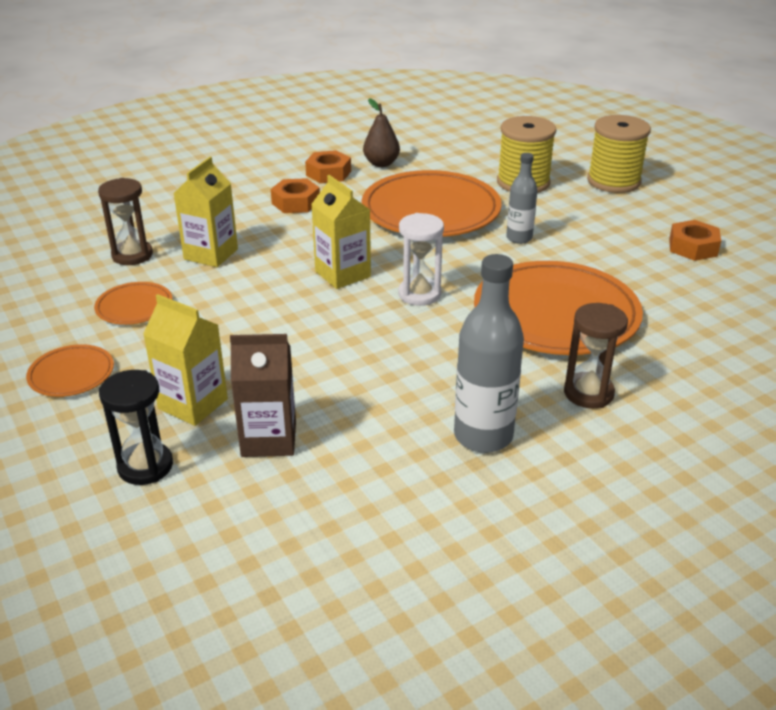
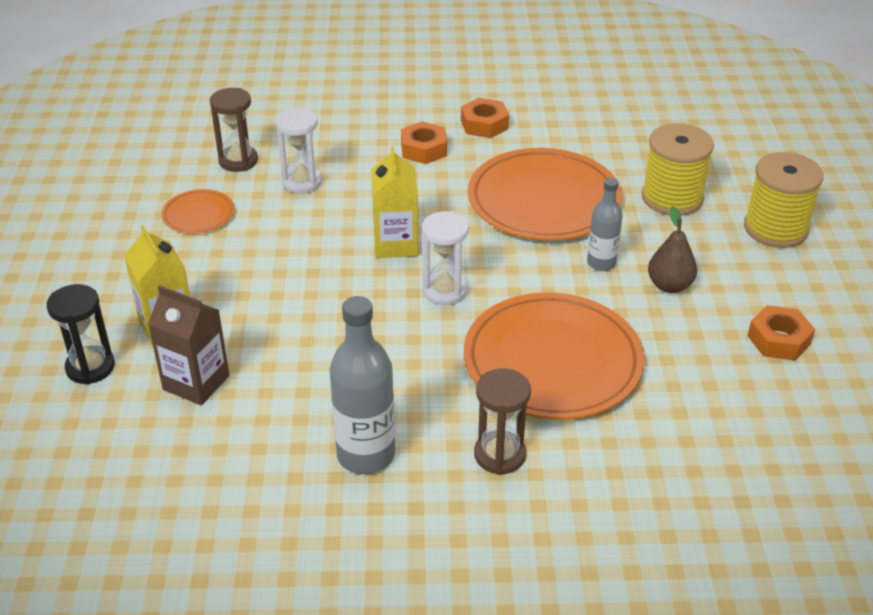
camera: 30 degrees right, 5 degrees up
(71, 374) = (104, 262): orange plate -> none
(211, 254) = (302, 182): yellow carton -> white hourglass
(381, 163) = (546, 128): brown pear -> brown pear (669, 285)

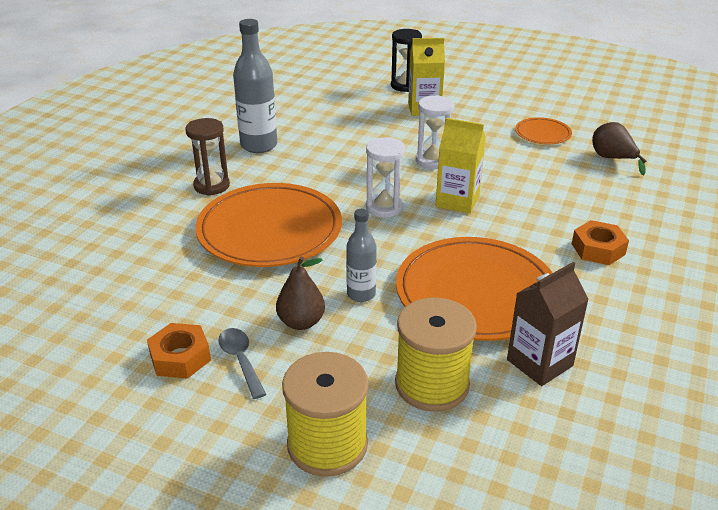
camera: 115 degrees right, 5 degrees down
(196, 382) = (366, 110): brown carton -> brown carton (539, 363)
(238, 161) = (612, 159): brown hourglass -> brown pear
(302, 182) = (568, 179): white hourglass -> white hourglass (432, 161)
(484, 124) = (635, 299): orange nut -> none
(745, 302) = (241, 360): none -> grey spoon

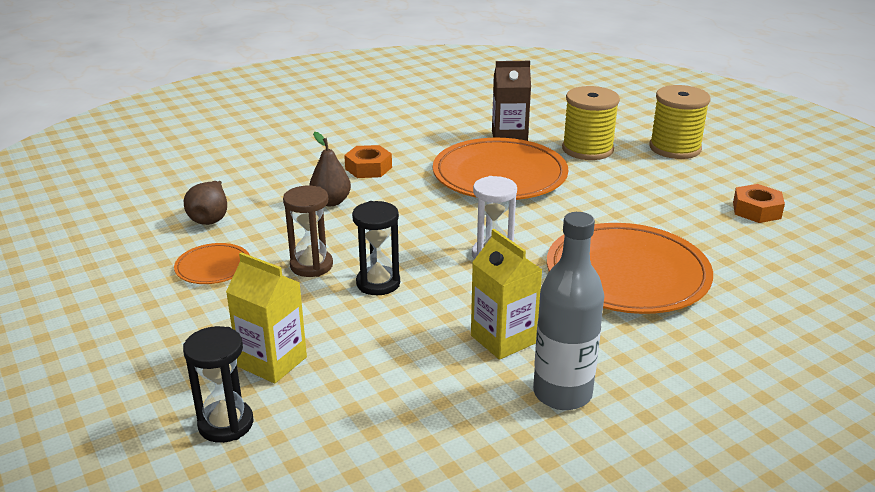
camera: 145 degrees left, 5 degrees down
(211, 186) = (664, 351): brown hourglass -> brown hourglass (311, 265)
(241, 360) = (709, 195): grey spoon -> none
(301, 322) = (649, 201): brown pear -> brown pear (331, 202)
(361, 294) = (586, 201): grey bottle -> none
(432, 161) = (378, 283): white hourglass -> black hourglass
(457, 201) = (416, 236): yellow carton -> yellow carton (503, 339)

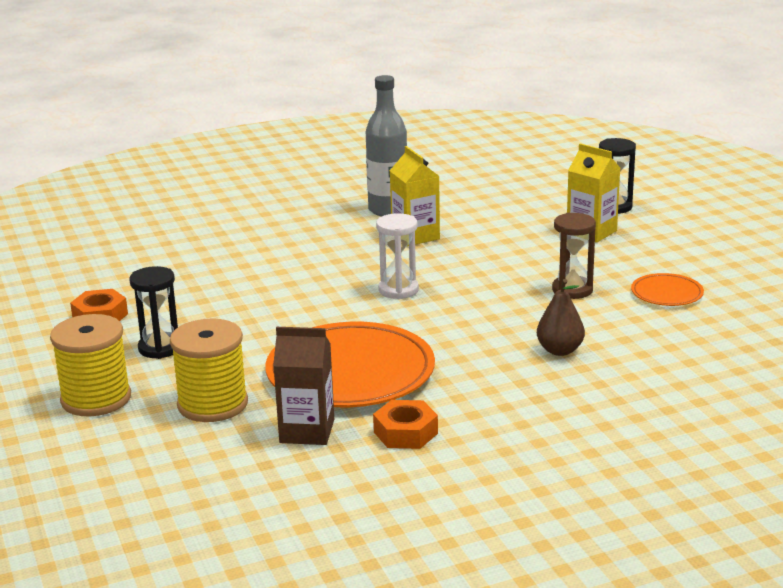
camera: 170 degrees left, 5 degrees down
(210, 218) = (693, 340): brown pear -> none
(368, 168) = (515, 393): orange nut -> orange nut (405, 433)
(378, 283) = (509, 274): black hourglass -> black hourglass (160, 348)
(627, 274) = (285, 270): orange plate -> none

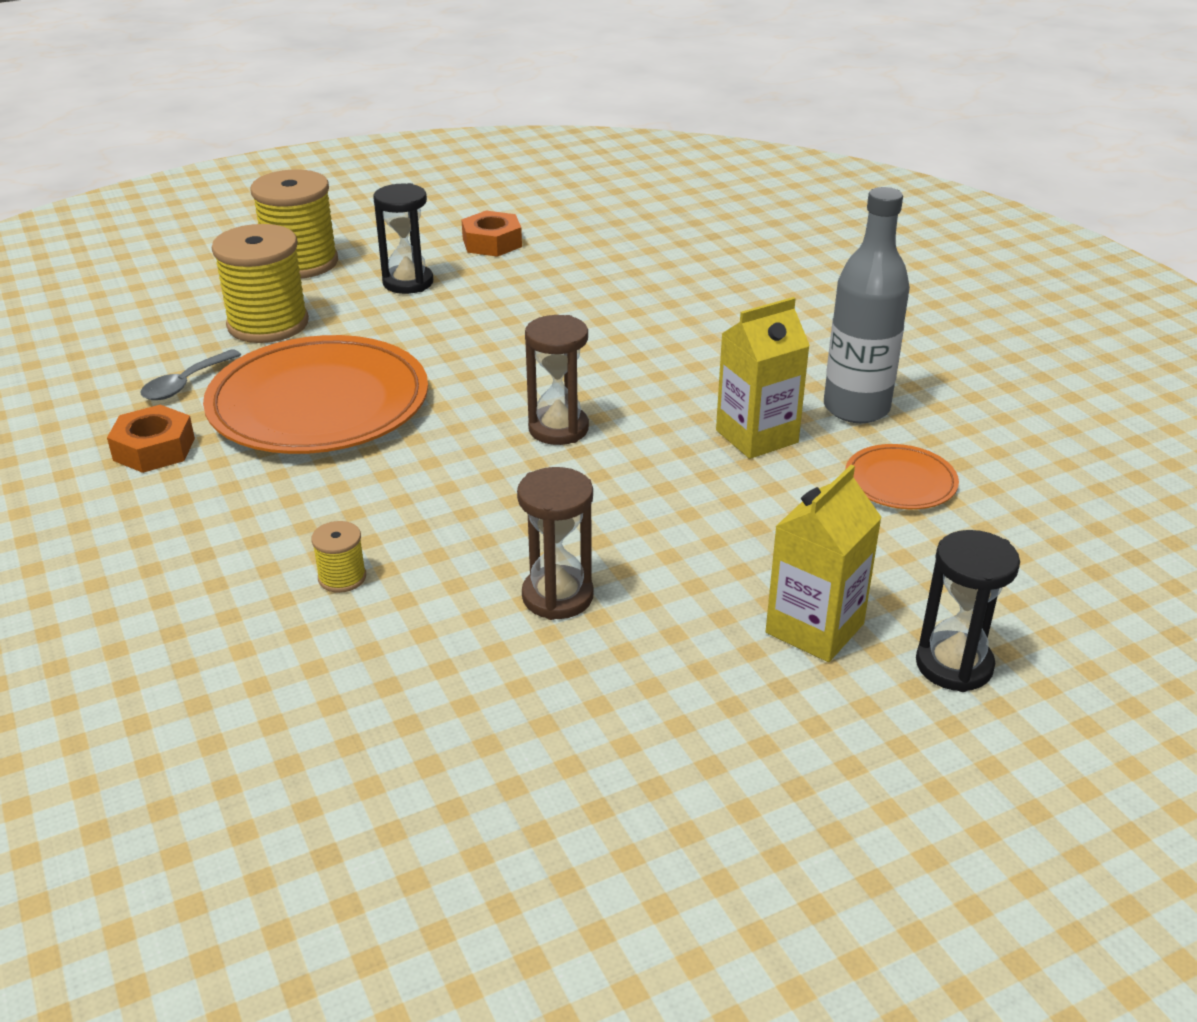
camera: 85 degrees right, 10 degrees up
(307, 431) = (185, 384): brown carton -> grey spoon
(398, 290) = (558, 429): white hourglass -> brown hourglass
(560, 350) = (342, 577): brown pear -> yellow spool
(667, 293) = (542, 714): orange plate -> orange plate (900, 482)

